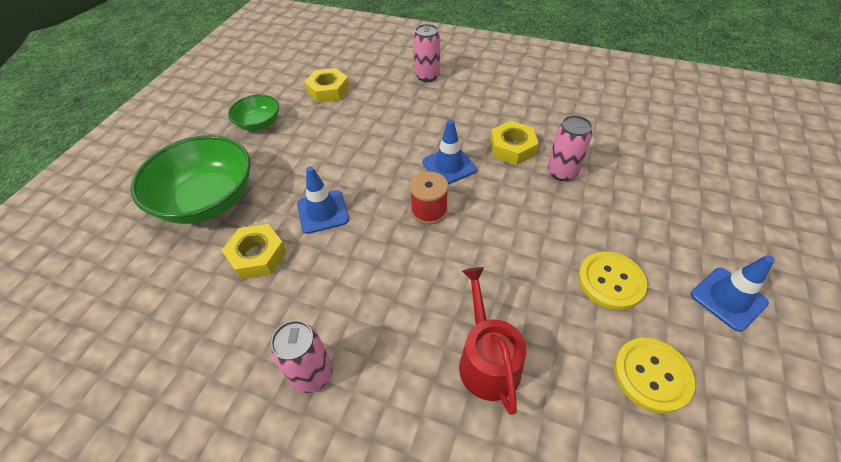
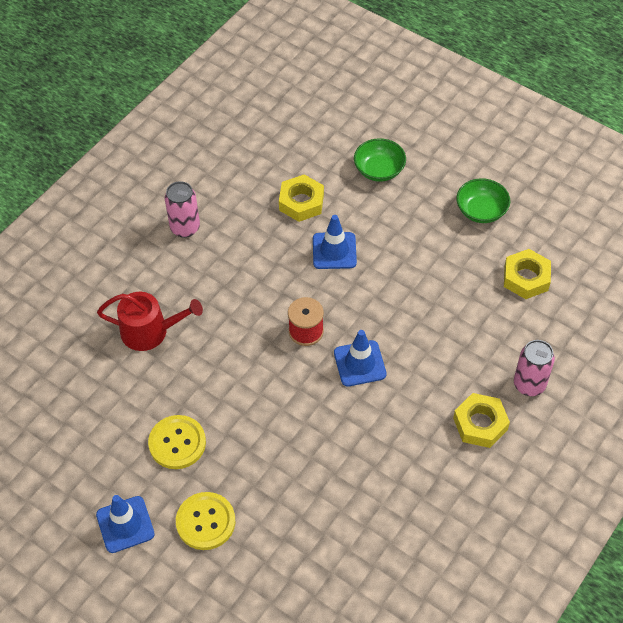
camera: 105 degrees right, 5 degrees up
(207, 200) = (379, 170): green bowl -> green bowl, size x0.53
(512, 148) = (367, 430): yellow nut -> yellow nut (480, 424)
(562, 172) = (315, 463): pink can -> none
(651, 375) = (94, 430): yellow button -> yellow button (205, 522)

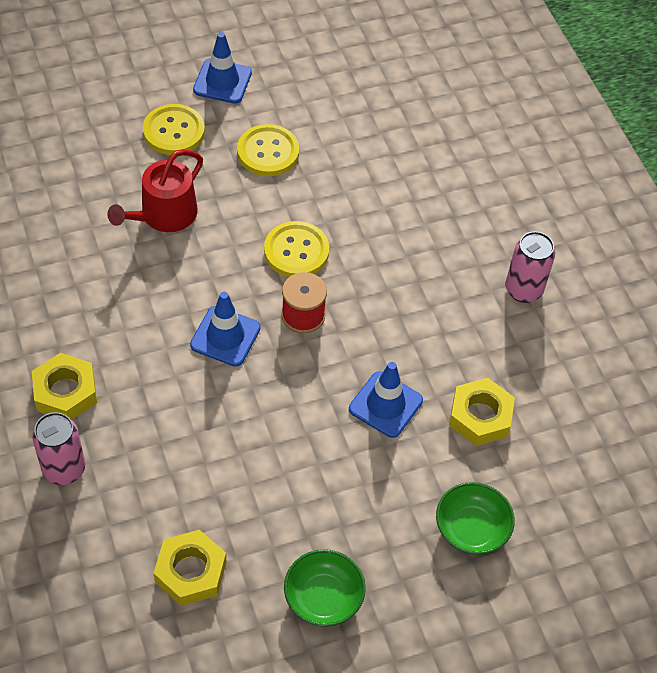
camera: 120 degrees right, 0 degrees up
(150, 331) = (409, 195): red watering can -> red watering can (164, 215)
(256, 367) = (296, 251): none -> yellow button

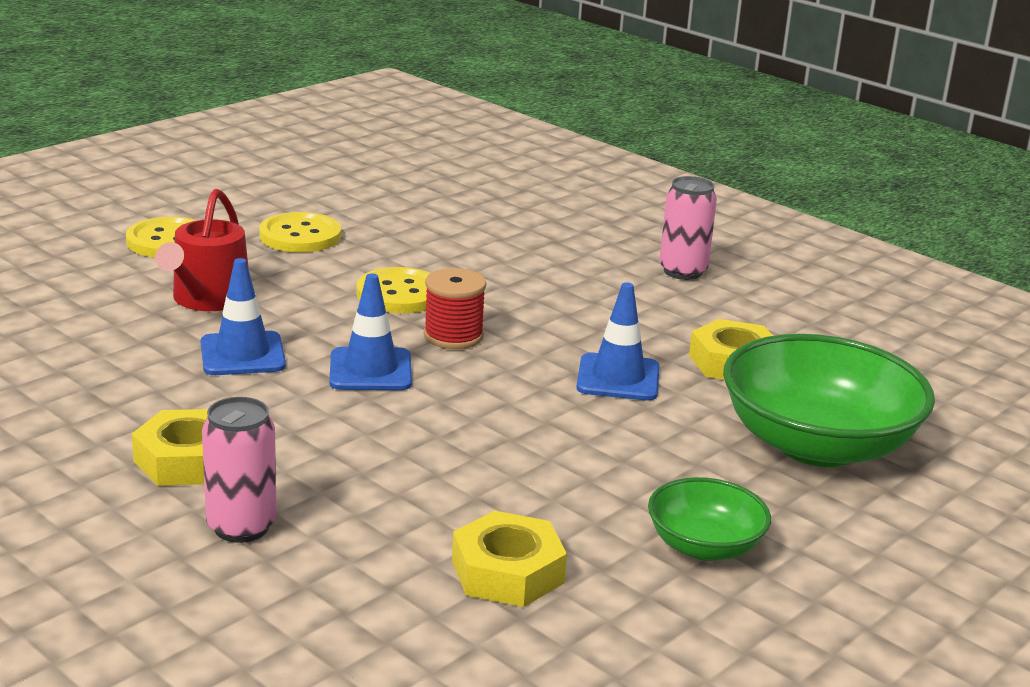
camera: 25 degrees left, 30 degrees down
(222, 81) = (200, 200): blue traffic cone -> blue traffic cone (242, 354)
(471, 529) = (817, 445): green bowl -> green bowl, size x1.90

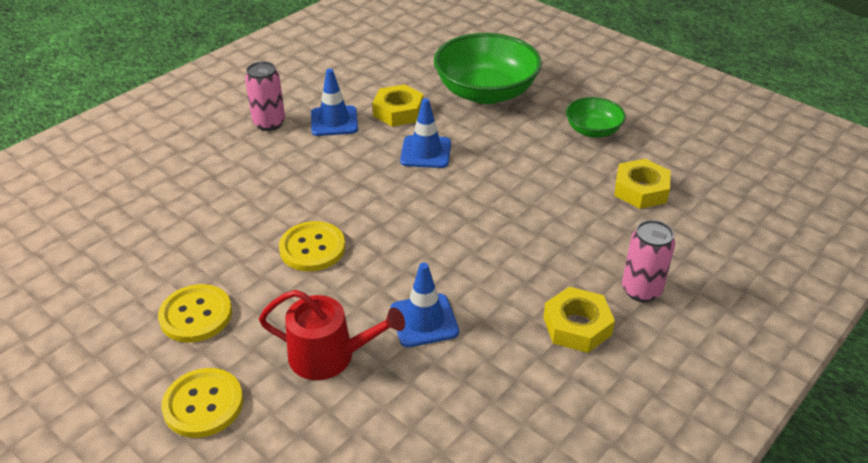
camera: 90 degrees left, 15 degrees up
(370, 370) = (436, 254): blue traffic cone -> blue traffic cone (334, 121)
(453, 336) = (379, 219): red spool -> none

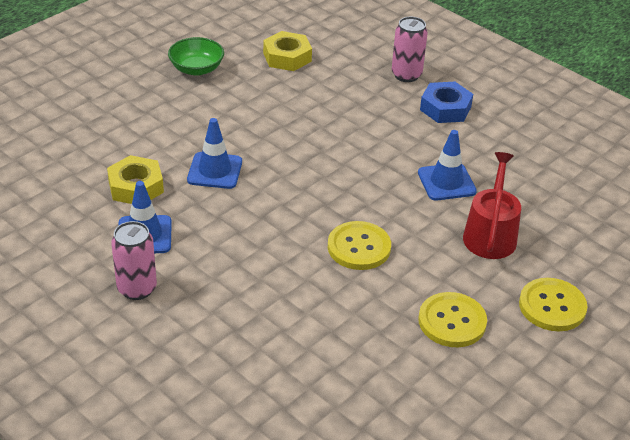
camera: 90 degrees left, 0 degrees up
(486, 92) = (113, 125): green bowl -> none
(577, 326) = (445, 108): yellow nut -> blue nut

